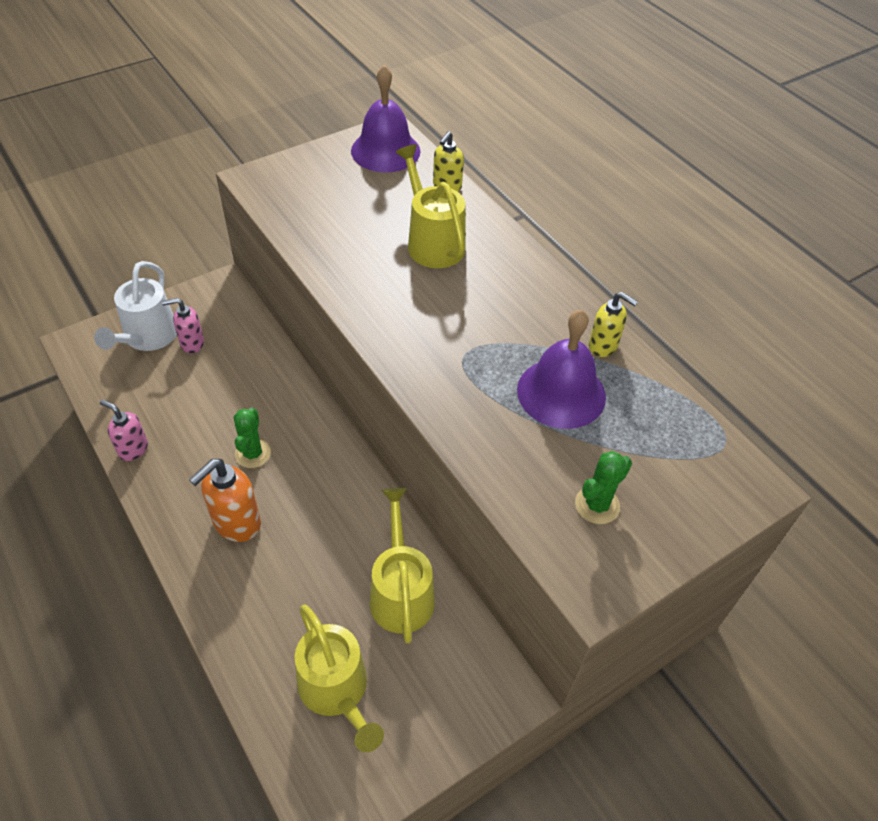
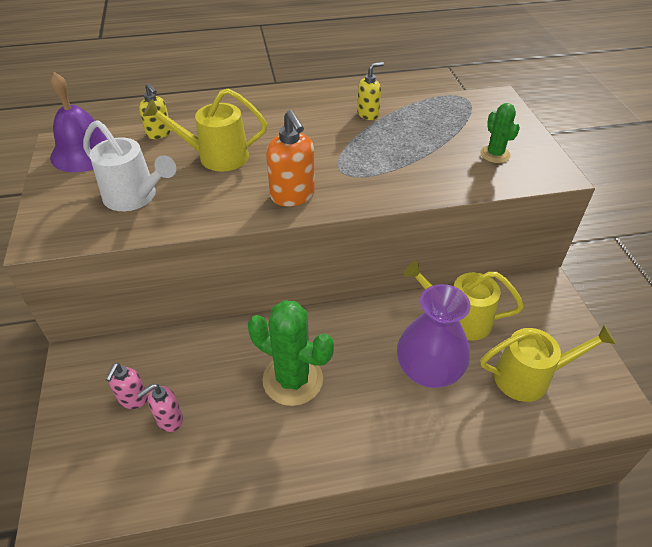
camera: 65 degrees left, 5 degrees down
(133, 449) = (238, 478): pink soap dispenser -> pink soap dispenser (169, 420)
(147, 338) = (98, 438): white watering can -> white watering can (135, 197)
(236, 523) = (360, 408): orange soap dispenser -> orange soap dispenser (293, 196)
(253, 454) = (293, 379): green cactus -> green cactus, size x1.84
(309, 576) = (428, 370): none -> purple vase
(561, 393) = (399, 141): purple bell -> none

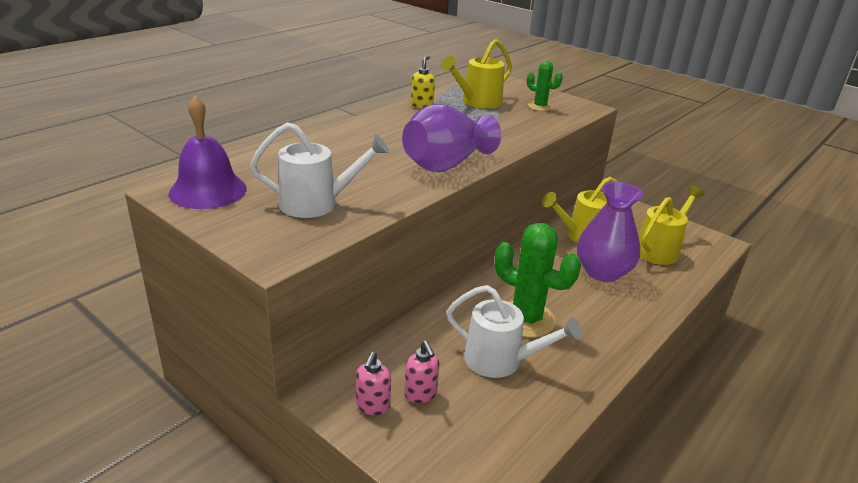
camera: 40 degrees left, 15 degrees down
(159, 134) = (264, 159): yellow soap dispenser -> none
(169, 420) = (470, 391): pink soap dispenser -> pink soap dispenser (372, 406)
(215, 157) = (344, 159): yellow watering can -> yellow watering can (477, 102)
(224, 407) = (501, 361): none -> white watering can
(293, 196) = (446, 164): orange soap dispenser -> purple vase
(293, 379) = (526, 319): green cactus -> green cactus turned 45 degrees clockwise

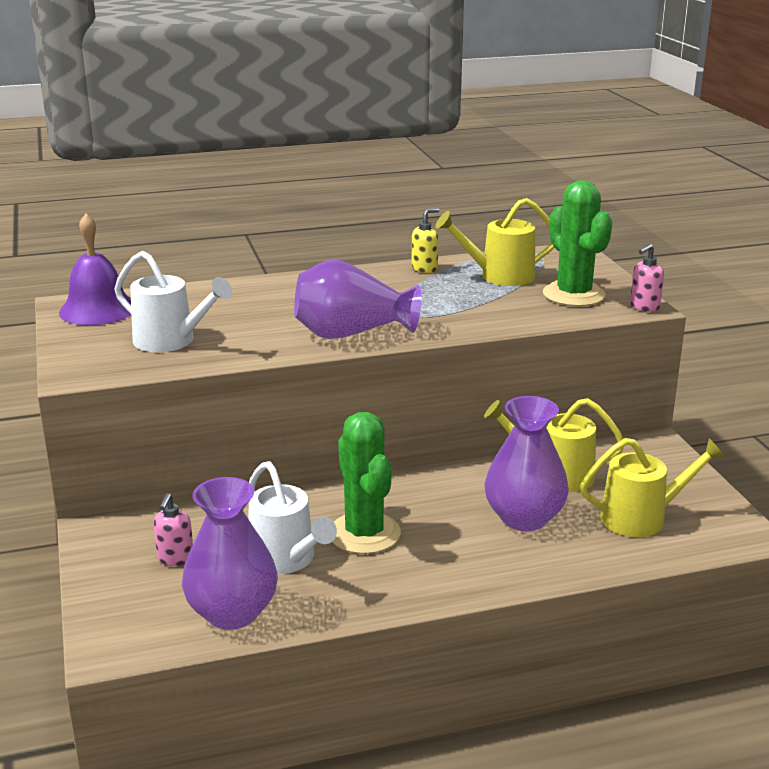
camera: 35 degrees right, 5 degrees down
(372, 406) = (124, 552): pink soap dispenser -> pink soap dispenser (644, 307)
(517, 422) = (232, 612): none -> purple vase
(540, 107) = (573, 295): green cactus -> green cactus, size x1.84

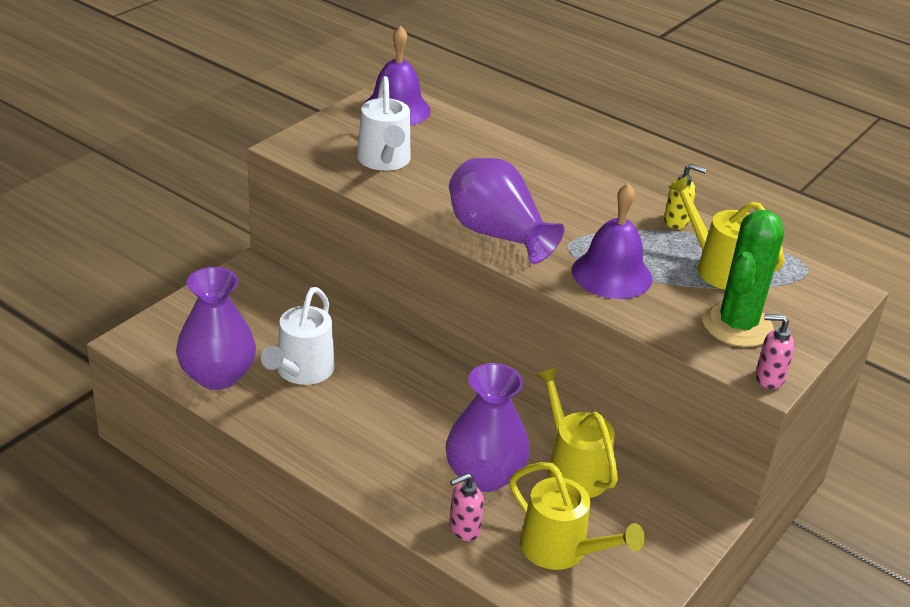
camera: 50 degrees right, 10 degrees up
(175, 559) = (253, 320): pink soap dispenser -> pink soap dispenser (464, 529)
(364, 533) = (372, 395): green cactus -> none
(461, 312) = (612, 274): none -> purple bell

